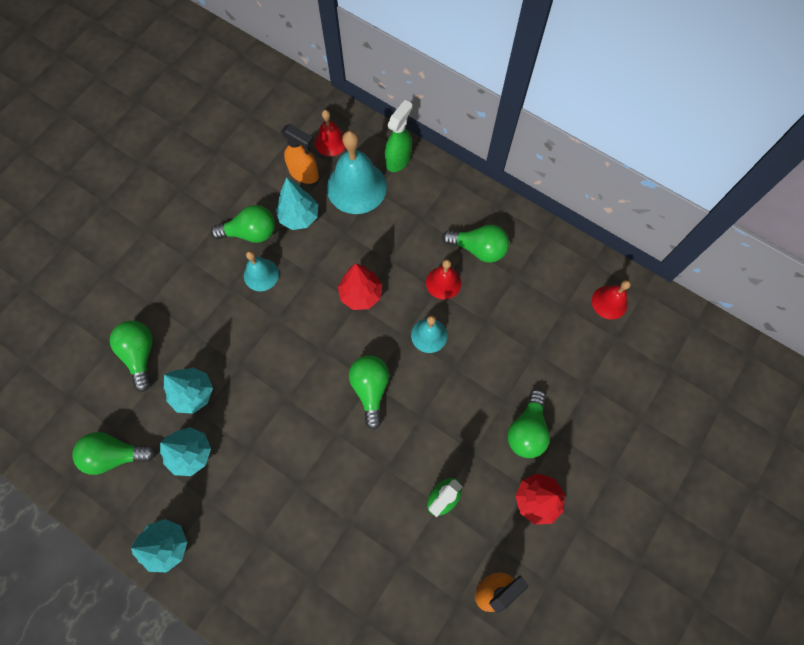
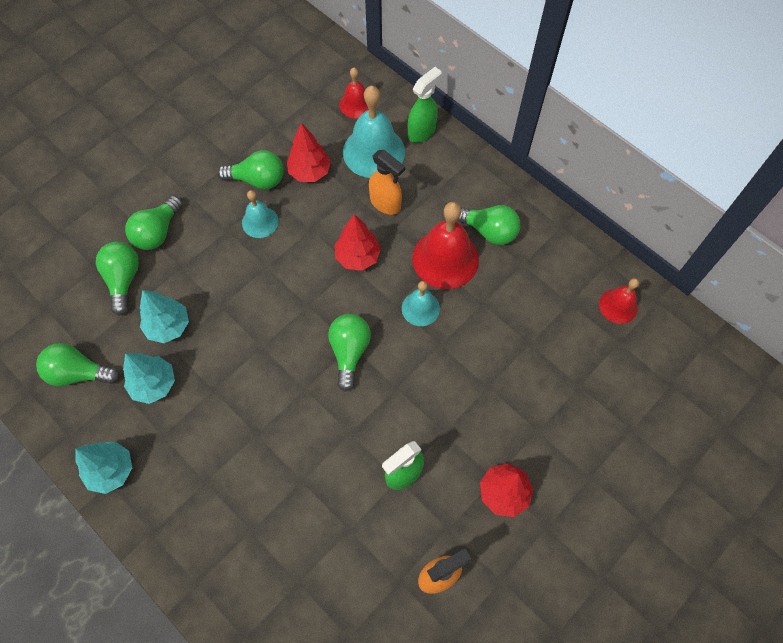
camera: 10 degrees right, 5 degrees down
(299, 217) = (309, 172): turquoise tree -> red tree
(304, 174) = (323, 131): orange spray bottle -> orange spray bottle (385, 203)
(443, 283) = (445, 259): red bell -> red bell, size x1.79
(527, 430) = (506, 420): green light bulb -> green light bulb (157, 232)

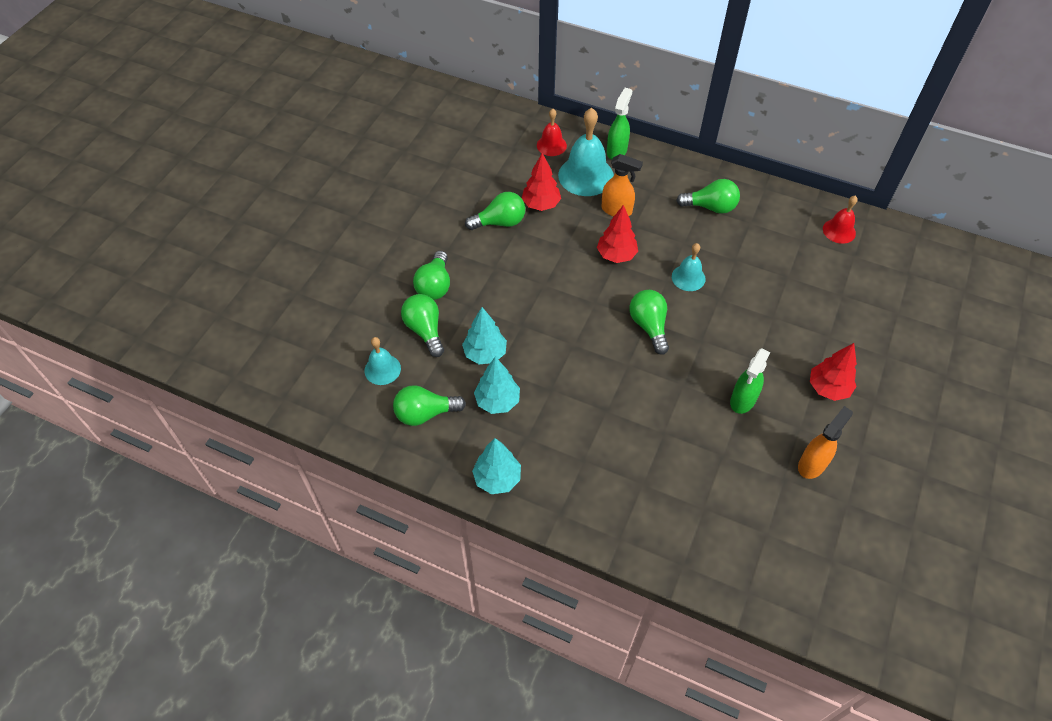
camera: 20 degrees left, 10 degrees down
(260, 222) = (519, 253): turquoise bell -> turquoise bell (382, 369)
(445, 259) = (688, 236): red bell -> none

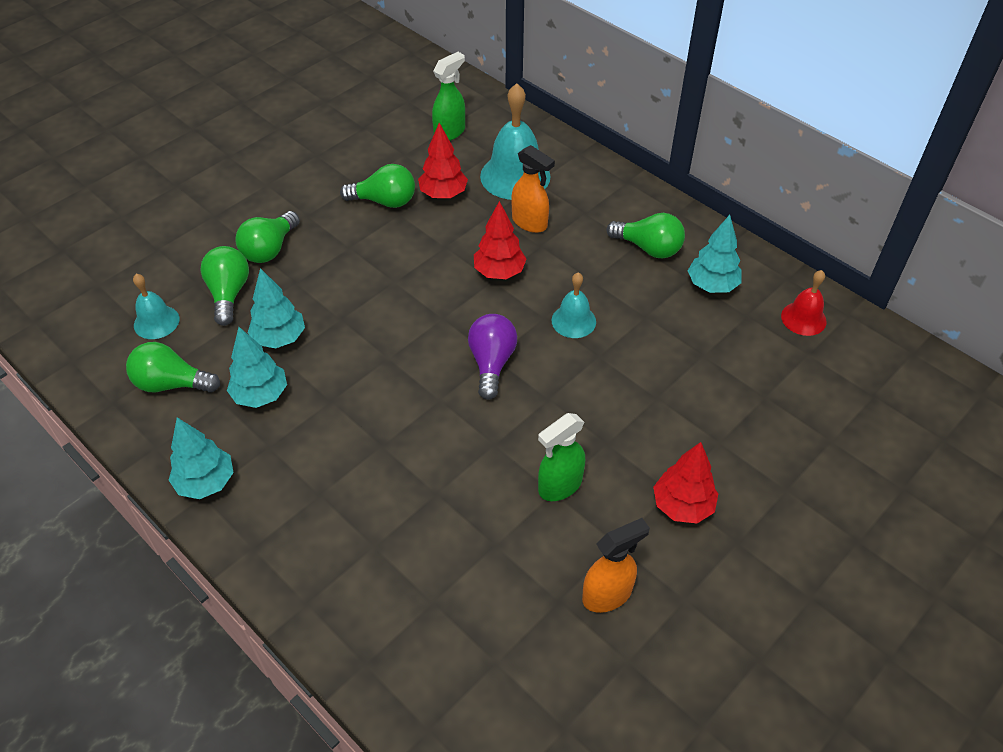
camera: 20 degrees right, 5 degrees down
(551, 145) = (494, 134): red bell -> none
(617, 151) = (568, 158): green spray bottle -> green spray bottle (450, 132)
(649, 326) = (491, 363): green light bulb -> purple light bulb
(767, 223) = (712, 285): none -> turquoise tree

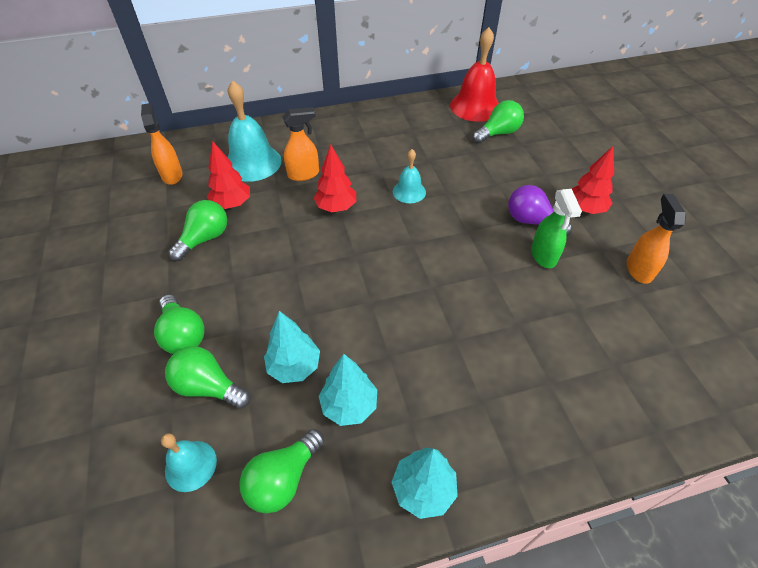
camera: 60 degrees left, 0 degrees up
(450, 132) = (172, 175): green spray bottle -> orange spray bottle
(491, 363) = (417, 245): purple light bulb -> purple light bulb (531, 221)
(648, 248) = (374, 135): green light bulb -> green light bulb (498, 133)
(712, 285) = (425, 126): turquoise tree -> none
(803, 318) = (475, 106): red bell -> red bell, size x1.79

